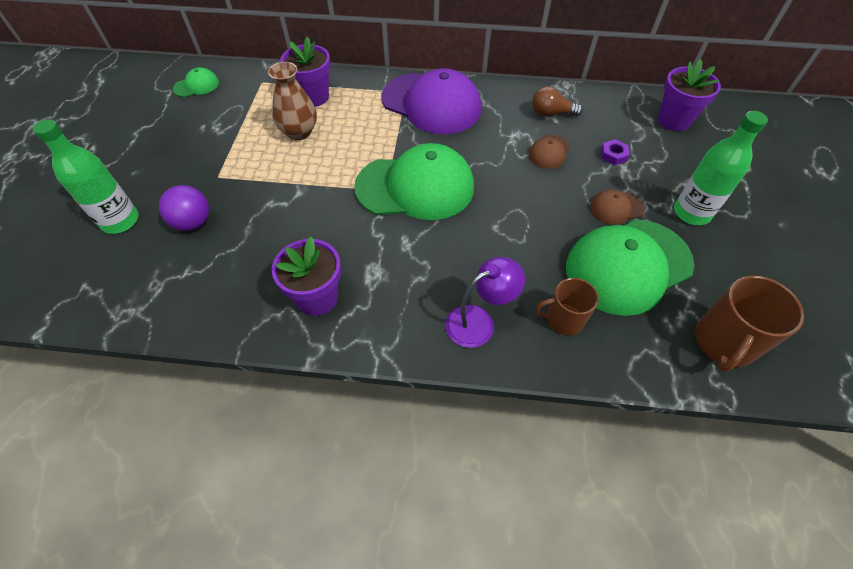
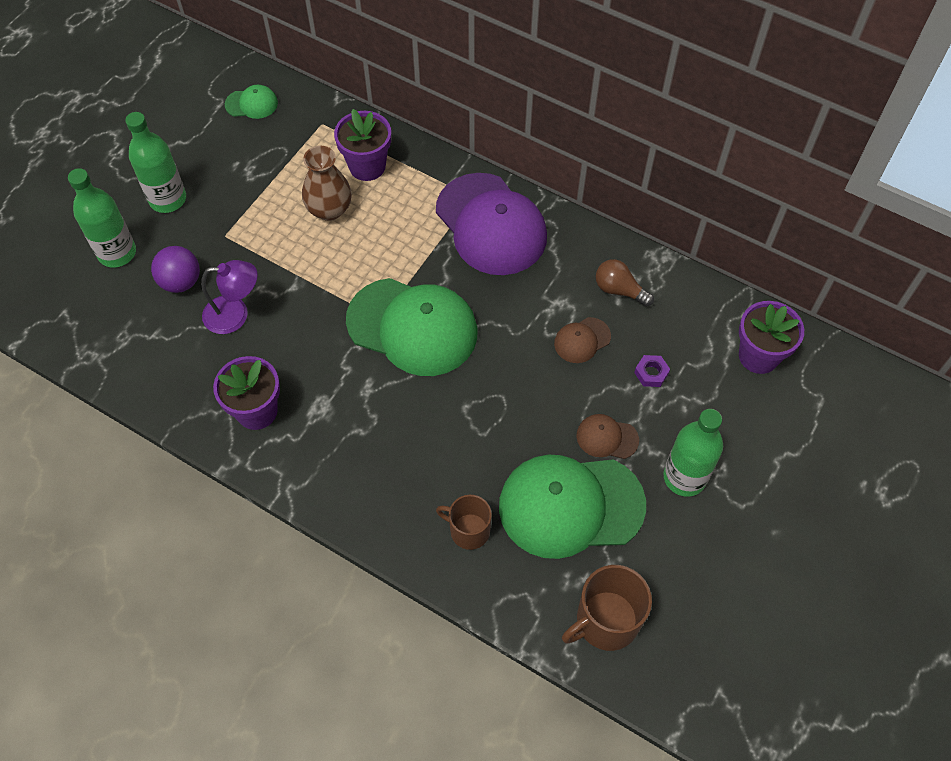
camera: 25 degrees right, 5 degrees up
(152, 167) = (168, 199): none -> green bottle
(479, 321) = (388, 498): purple lamp -> purple lamp (235, 314)

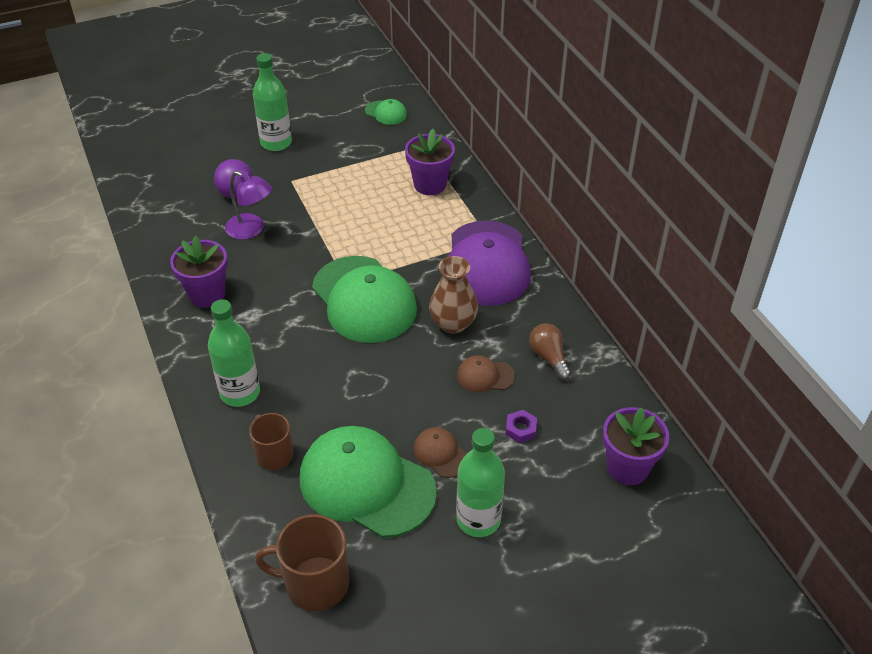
camera: 35 degrees right, 15 degrees down
(117, 253) = (214, 158): green bottle -> green bottle (240, 393)
(329, 209) = (377, 198): brown vase -> brown vase (453, 323)

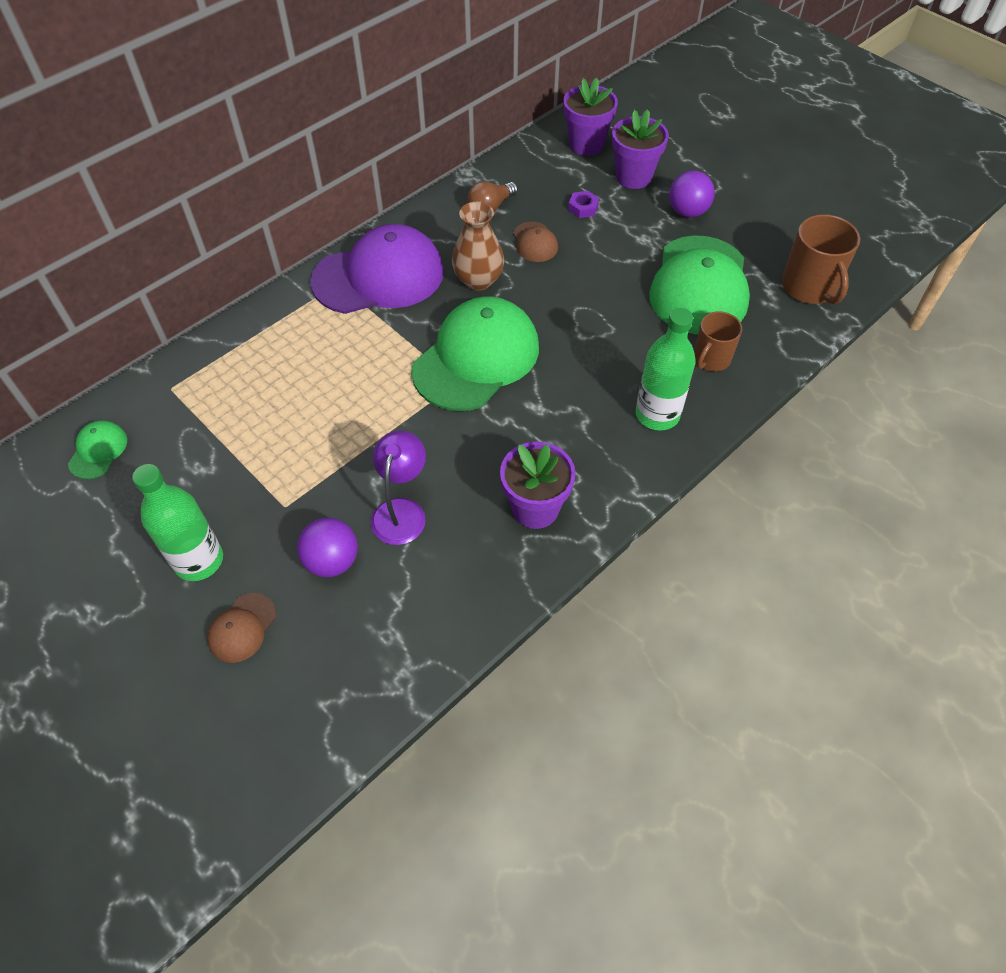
camera: 110 degrees left, 10 degrees up
(430, 185) = (254, 358): purple flower pot -> purple flower pot (633, 177)
(441, 454) = (638, 249): brown cap -> brown cap (242, 628)
(478, 519) = (687, 212): green bottle -> purple ball

